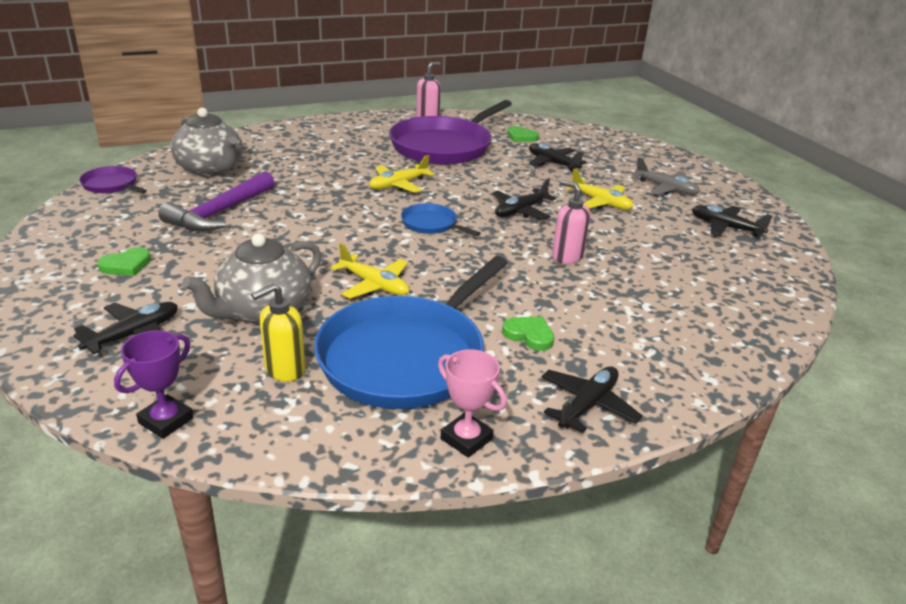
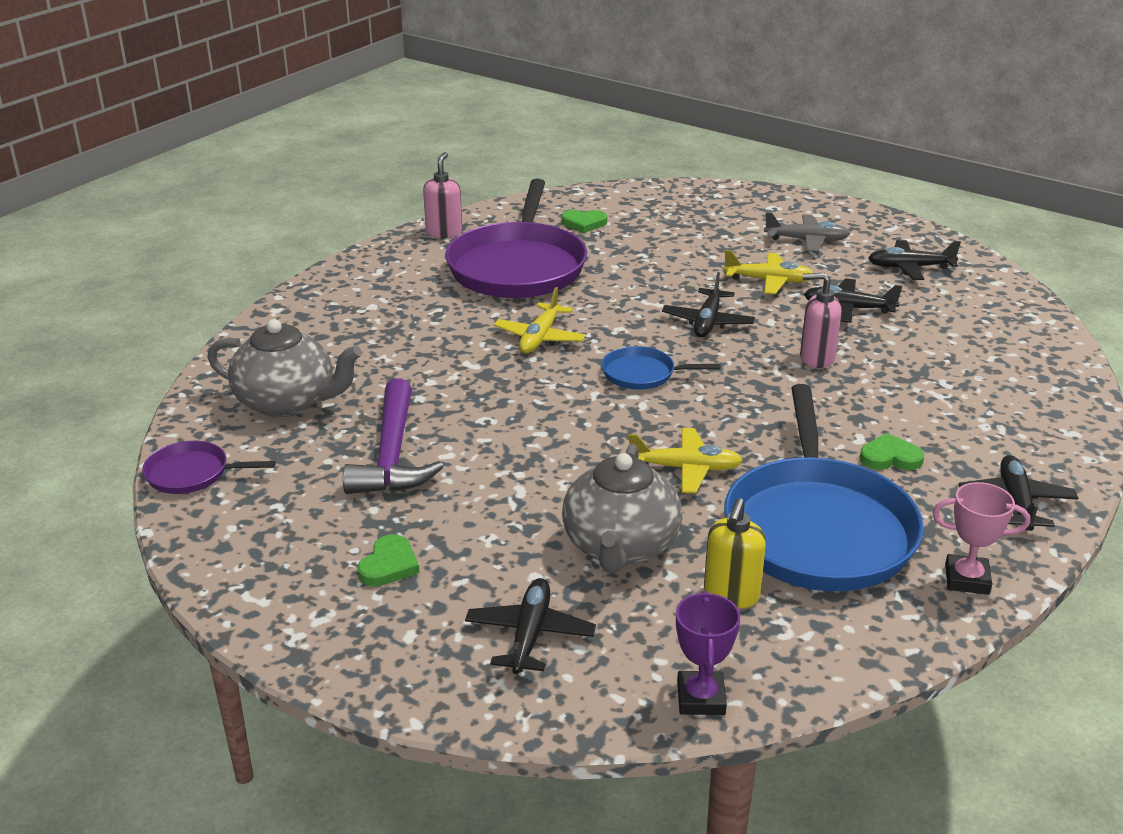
camera: 30 degrees left, 0 degrees up
(552, 163) = (661, 248): black plane -> black plane (848, 308)

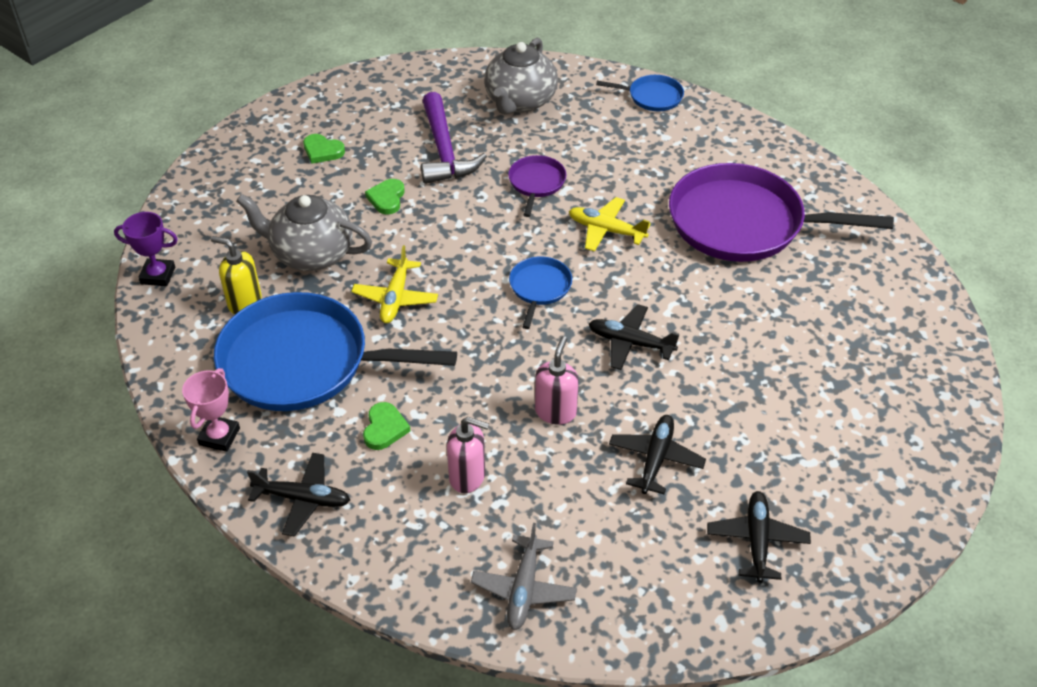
camera: 95 degrees right, 15 degrees up
(192, 473) = (439, 68): purple pan -> purple pan (536, 183)
(293, 314) = (652, 97): none -> blue pan
(392, 455) = (444, 150): purple hammer -> purple hammer turned 105 degrees counterclockwise
(444, 232) = (814, 177): pink soap dispenser -> pink soap dispenser (468, 477)
(530, 634) = (239, 208): black plane -> none
(584, 223) = (848, 274): green heart -> green heart (387, 198)
(769, 281) = (718, 404): yellow plane -> none
(807, 240) = (823, 456): grey plane -> grey plane (523, 589)

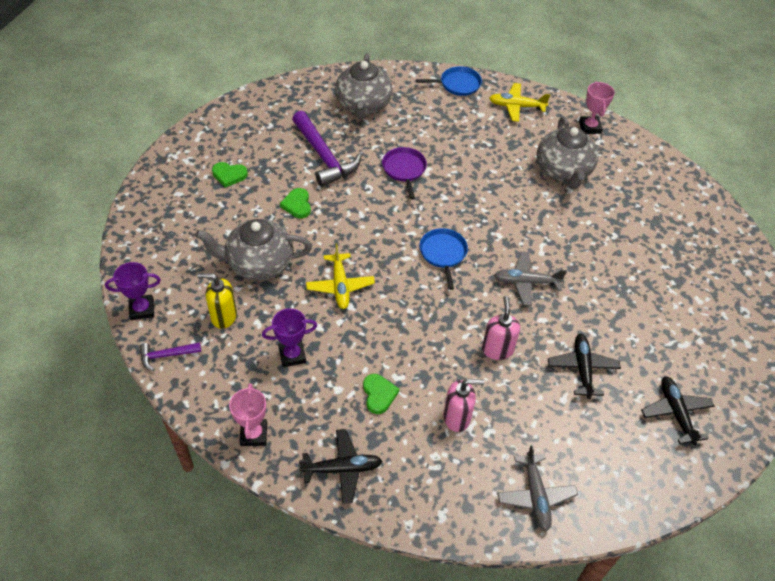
camera: 20 degrees left, 5 degrees up
(162, 330) = (166, 355): none -> purple hammer
(303, 362) = (292, 355): blue pan -> purple trophy
(606, 230) = (471, 197): yellow plane -> yellow plane (516, 106)
(630, 343) = (526, 282): black plane -> grey plane
(743, 223) = (563, 171): purple pan -> grey teapot
(805, 177) = (589, 127): none -> pink trophy

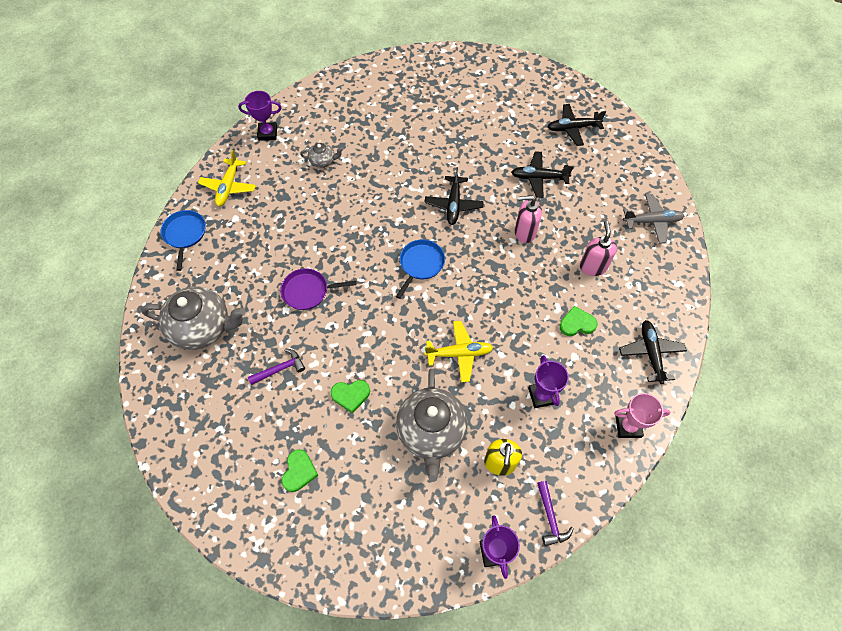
camera: 85 degrees left, 10 degrees up
(324, 156) = (280, 369): purple hammer -> purple hammer, size x0.50
(443, 254) = (420, 264): blue pan -> blue pan turned 120 degrees clockwise
(526, 282) = (453, 204): grey plane -> black plane
(563, 171) = (323, 161): grey teapot -> grey teapot, size x0.47
(589, 127) = (267, 133): pink trophy -> purple trophy

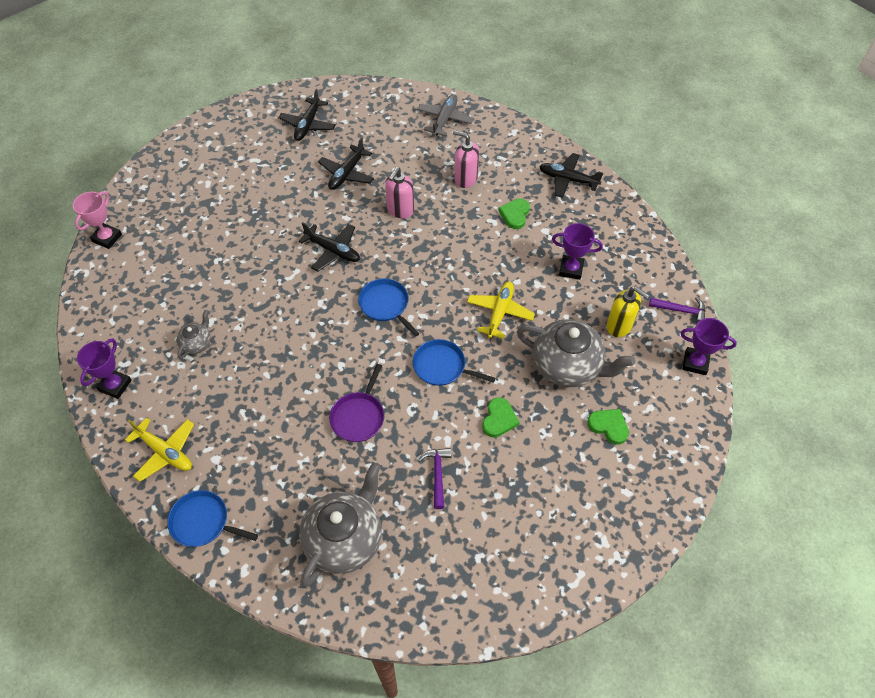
camera: 65 degrees left, 5 degrees down
(299, 471) = (559, 494): green heart -> green heart (608, 426)
(381, 331) = (442, 366): none -> blue pan
(628, 426) = (625, 224): pink trophy -> pink trophy (107, 238)

